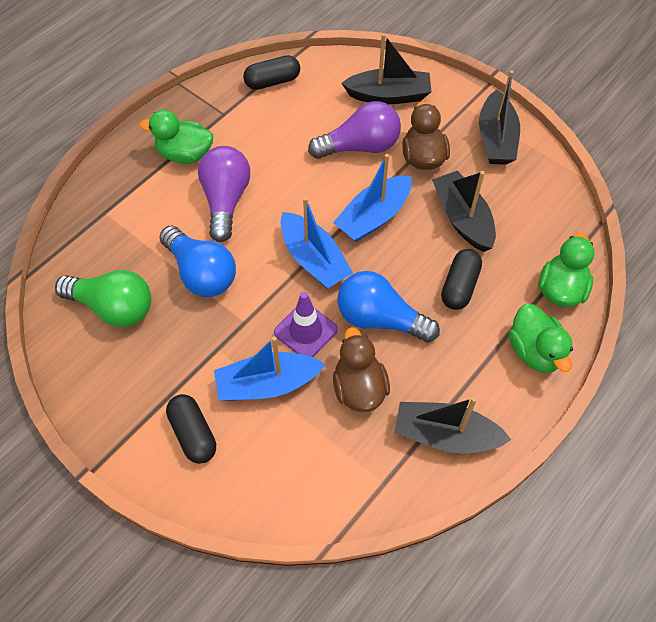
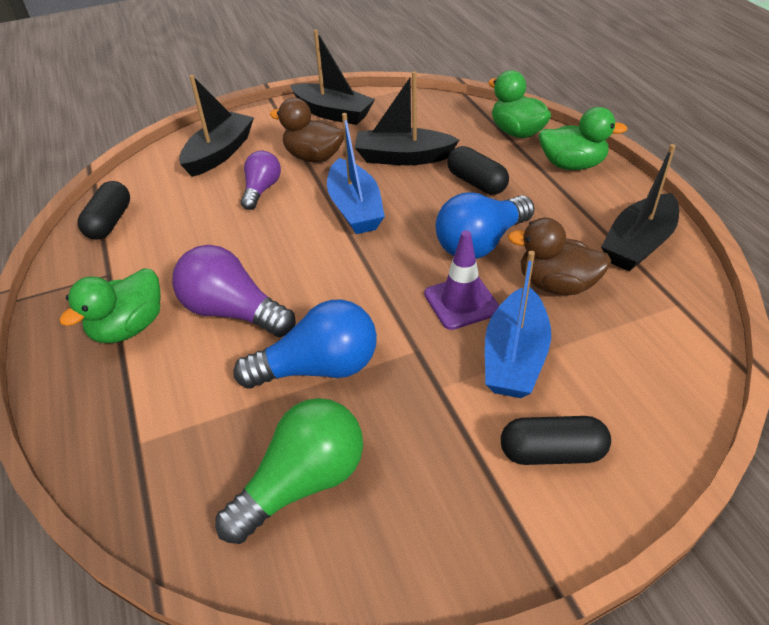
camera: 60 degrees left, 15 degrees down
(313, 259) = (373, 266): blue boat -> none
(360, 146) = (261, 190): purple light bulb -> purple light bulb, size x0.63

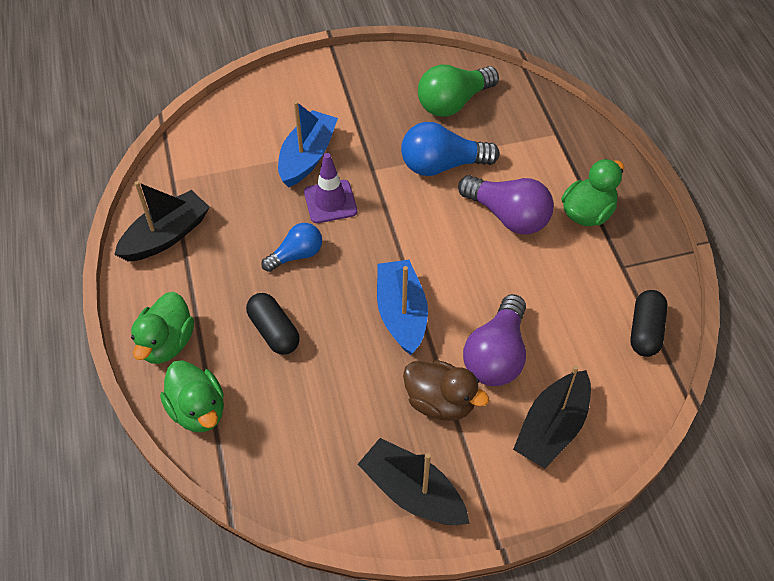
camera: 175 degrees left, 10 degrees up
(261, 190) = (496, 355): purple light bulb -> purple light bulb, size x1.60
(403, 157) = (340, 385): black boat -> none
(480, 243) = (296, 255): blue light bulb -> blue light bulb, size x0.63
(551, 453) = (308, 101): black capsule -> none
(556, 284) = (252, 207): brown duck -> none
(572, 165) = (167, 343): green duck -> green duck turned 90 degrees counterclockwise

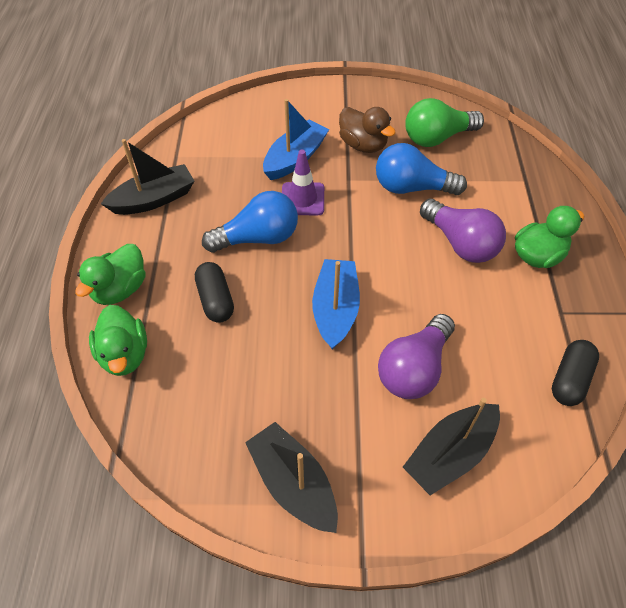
camera: 15 degrees right, 0 degrees up
(296, 255) = (258, 238): blue light bulb -> blue light bulb, size x1.60
(440, 402) = (347, 401): brown duck -> brown duck (363, 145)

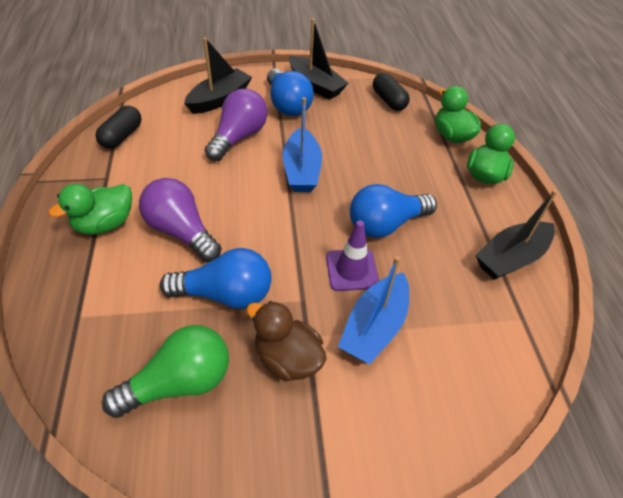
camera: 170 degrees right, 5 degrees down
(215, 300) = (403, 172): black capsule -> black capsule (389, 100)
(344, 434) = (287, 105): none -> blue light bulb

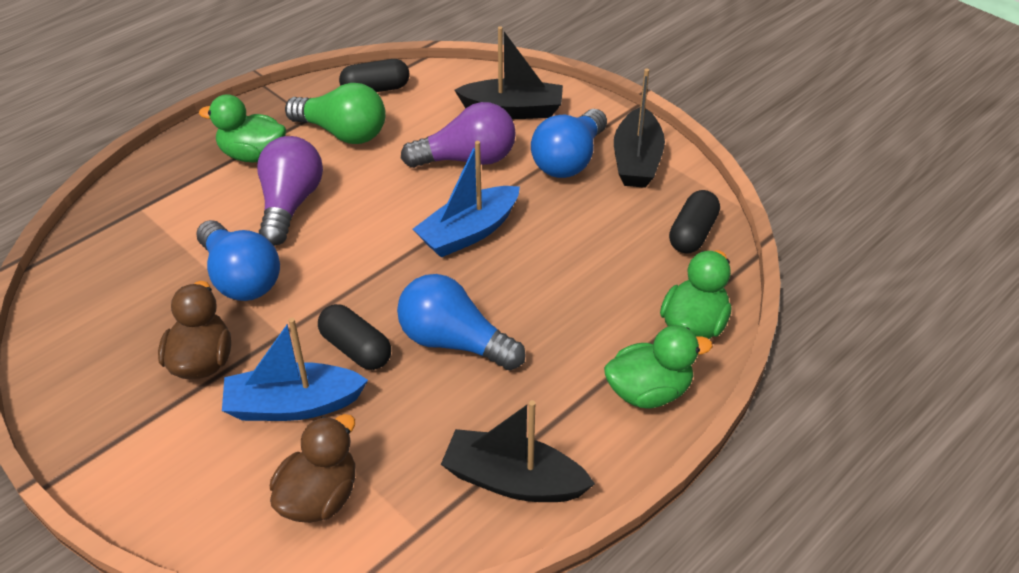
camera: 55 degrees right, 5 degrees down
(179, 382) = (122, 307): green light bulb -> green light bulb (342, 133)
(351, 270) = (356, 349): purple traffic cone -> black capsule
(465, 354) = (319, 498): none -> brown duck

